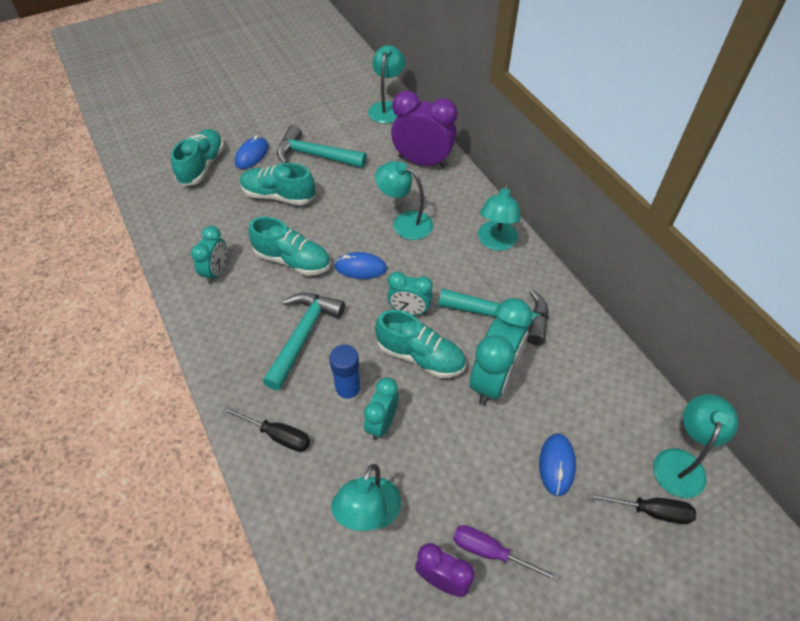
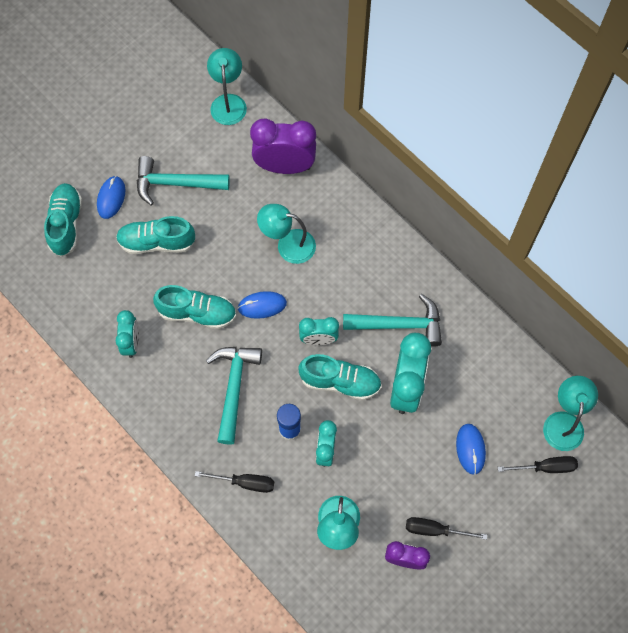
camera: 15 degrees left, 15 degrees up
(490, 552) = (435, 530): purple screwdriver -> black screwdriver
(495, 242) = (377, 247): turquoise lamp -> none

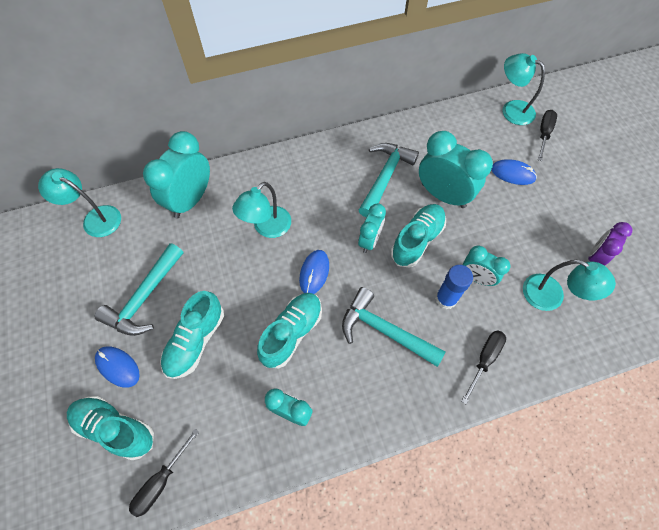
camera: 65 degrees left, 5 degrees down
(285, 166) = (190, 200): purple clock -> turquoise clock
(435, 530) = (575, 225): black screwdriver -> black screwdriver (161, 481)

